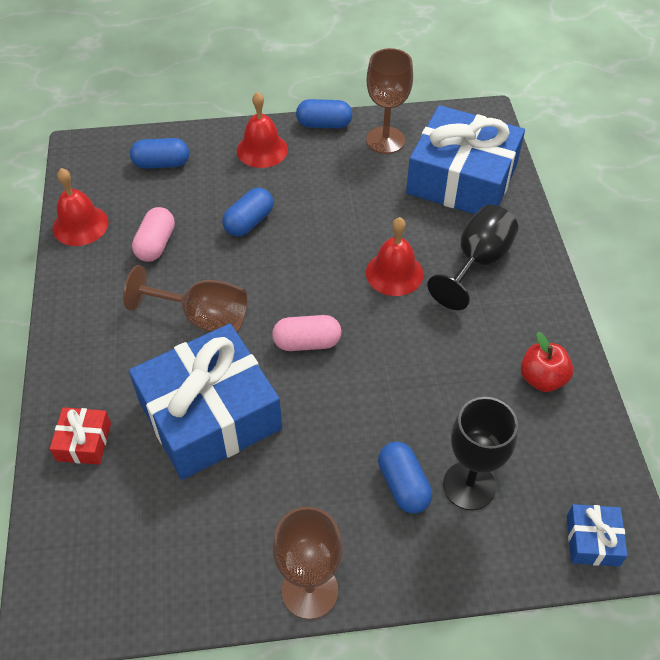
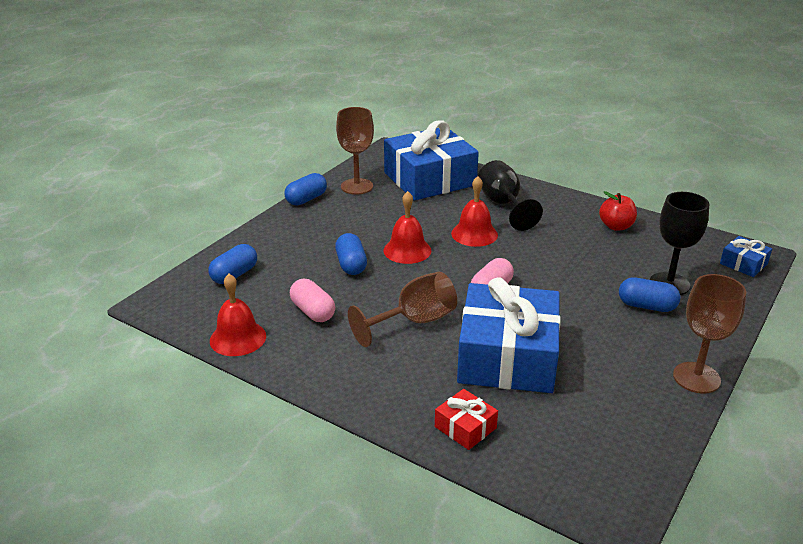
camera: 50 degrees left, 20 degrees down
(262, 150) = (290, 230): red bell -> red bell (407, 250)

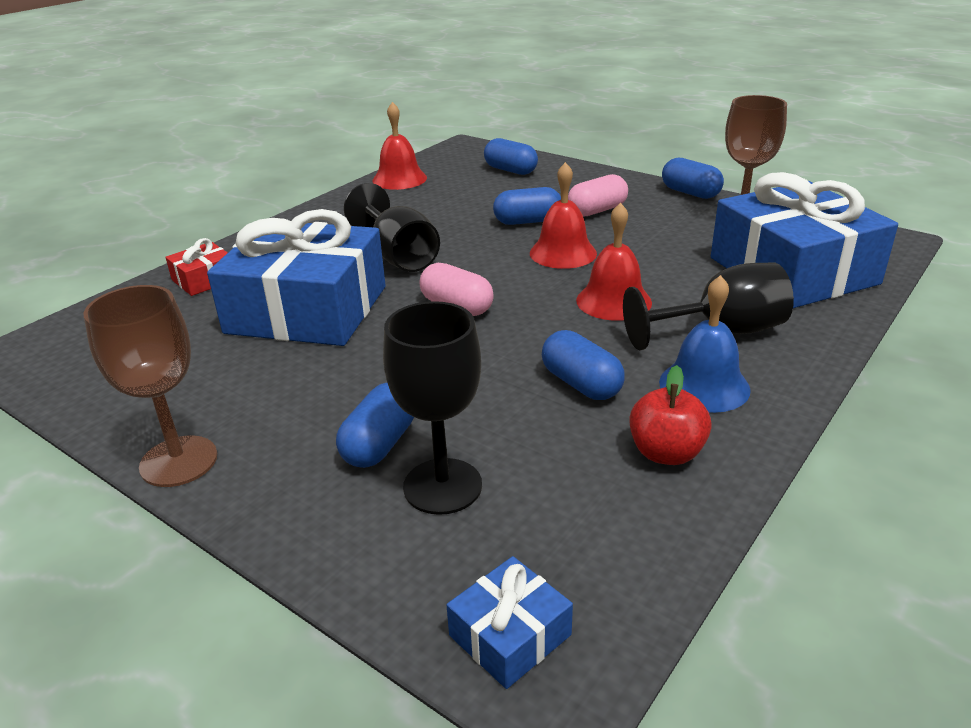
camera: 95 degrees right, 0 degrees up
(313, 311) = (434, 206): pink capsule -> pink capsule (597, 211)
(414, 321) = (399, 256): brown goblet -> black goblet
(557, 213) = (704, 385): none -> blue bell
(567, 246) = (581, 384): none -> blue capsule

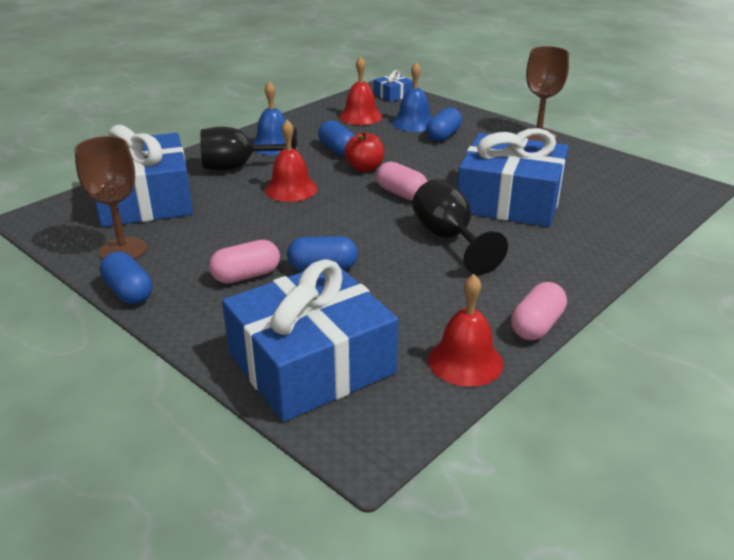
camera: 175 degrees left, 0 degrees up
(204, 280) = (610, 230): red gift -> none
(337, 199) = (536, 326): none -> pink capsule
(442, 486) = (413, 123): black goblet -> blue bell
(510, 170) = (311, 363): blue capsule -> blue gift
(563, 253) = (306, 230): red bell -> red bell (360, 116)
(666, 453) = (313, 126): red apple -> red apple (365, 168)

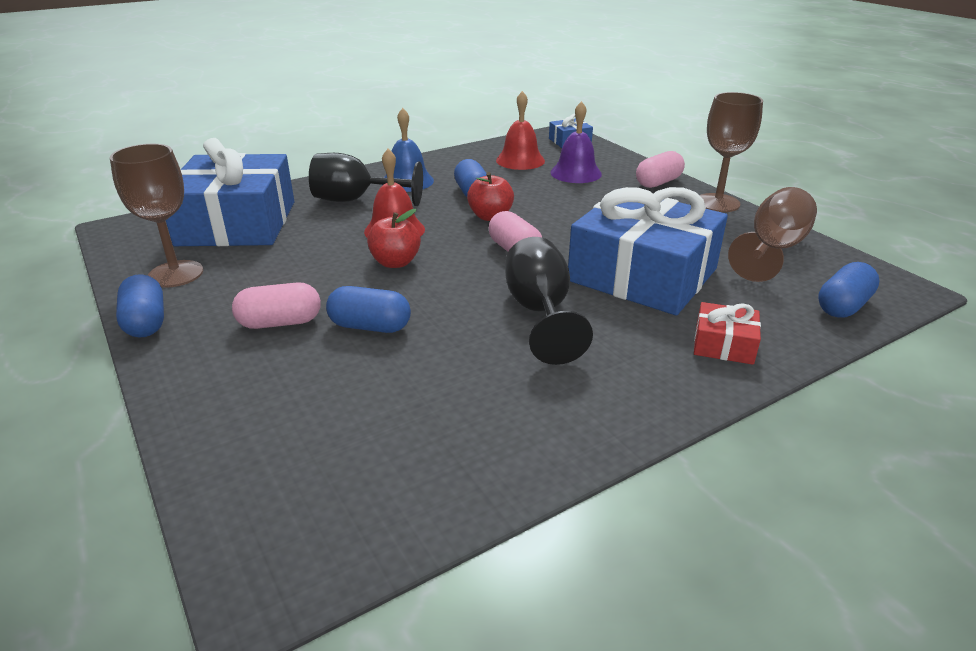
camera: 15 degrees right, 0 degrees up
(309, 215) = (395, 262): none -> red apple
(311, 363) = (278, 446): blue gift -> none
(413, 123) = (576, 173): blue bell -> purple bell
(443, 136) = (602, 191): blue capsule -> blue capsule (843, 306)
(465, 361) = (468, 481): red bell -> none
(536, 326) = (591, 448): pink capsule -> pink capsule (658, 182)
(592, 243) = (723, 345): none -> red gift
(595, 169) = (772, 250): none -> brown goblet

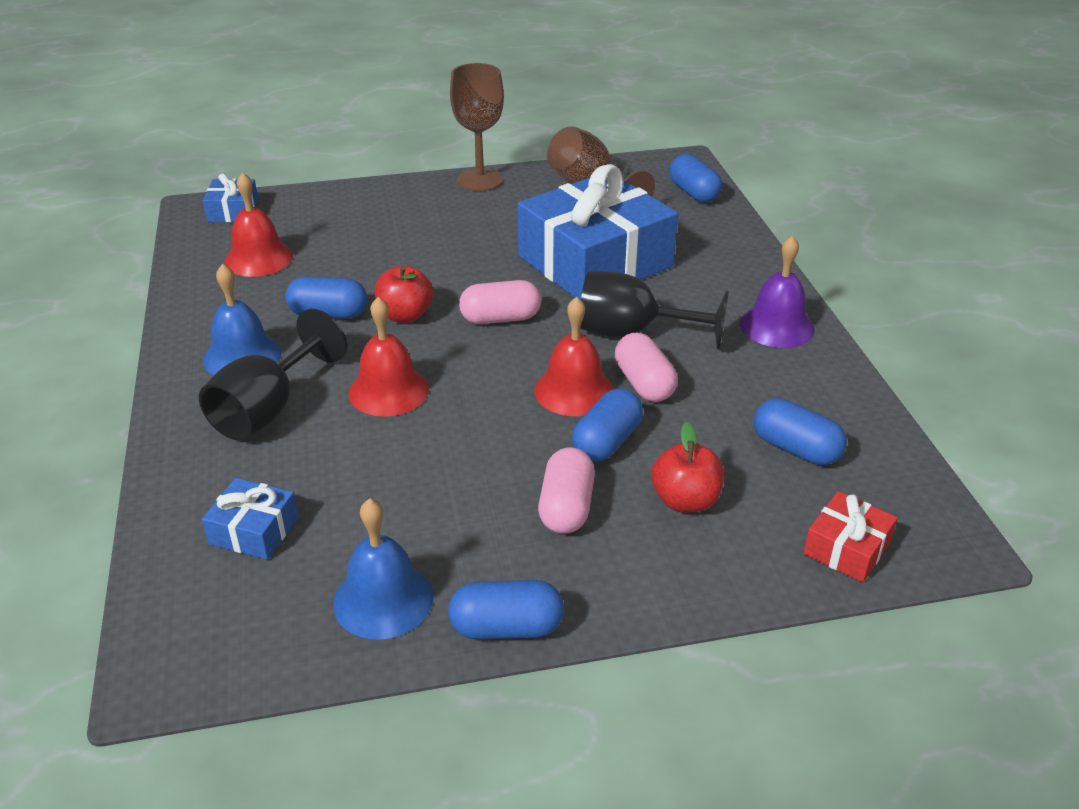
camera: 70 degrees left, 5 degrees up
(176, 274) = (383, 599): brown goblet -> blue bell
(237, 223) = (254, 530): blue gift -> blue gift, size x0.42
(395, 262) = (474, 403): red apple -> red apple (685, 500)
(402, 437) = (795, 449): none -> blue capsule
(434, 299) = (574, 390): none -> red bell
(576, 173) = (334, 233): purple bell -> purple bell (777, 326)
(658, 182) = (406, 194): pink capsule -> pink capsule (644, 384)
(723, 345) = (724, 260): red gift -> red gift (846, 548)

